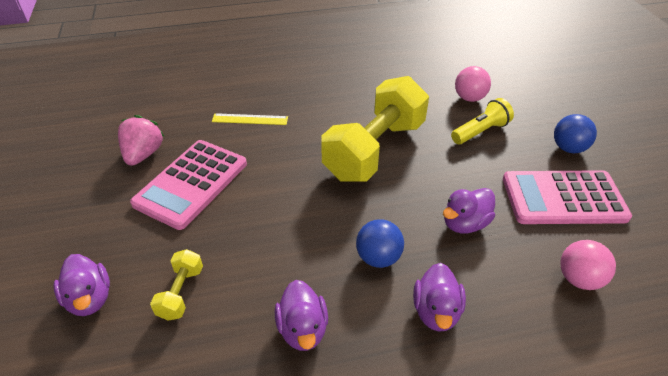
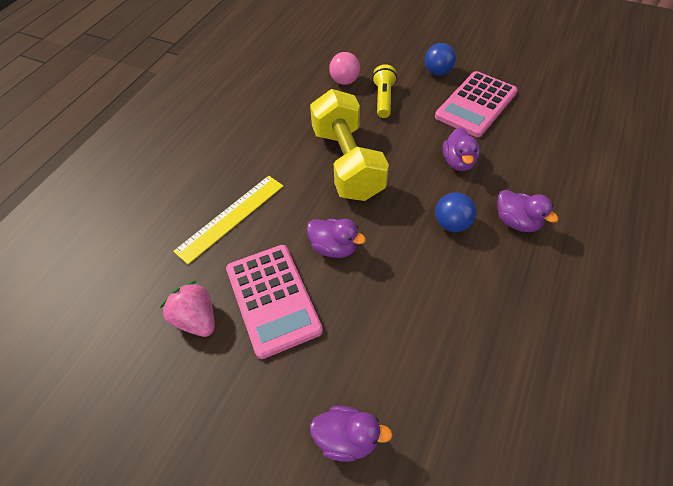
camera: 50 degrees left, 10 degrees up
(181, 293) = (392, 364): yellow dumbbell -> none
(250, 119) = (231, 217): yellow ruler -> yellow ruler, size x1.61
(303, 329) = (482, 302): purple duck -> purple duck (334, 247)
(579, 278) = (539, 142): pink ball -> none

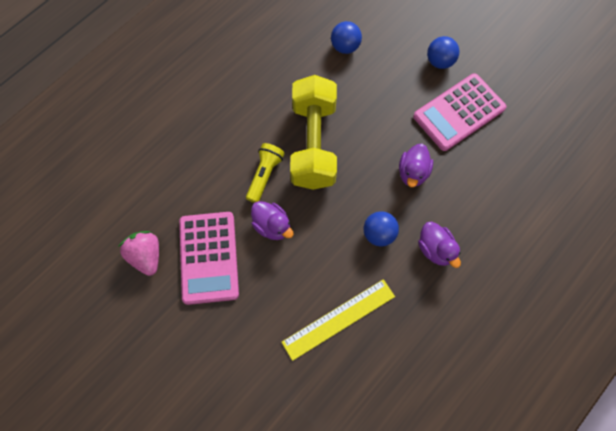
camera: 15 degrees right, 15 degrees up
(231, 217) = (197, 170): yellow ruler -> yellow ruler (338, 319)
(345, 81) = (345, 47): pink ball -> blue ball
(347, 438) = (228, 383): purple duck -> none
(383, 99) = (374, 80): yellow flashlight -> yellow flashlight (264, 175)

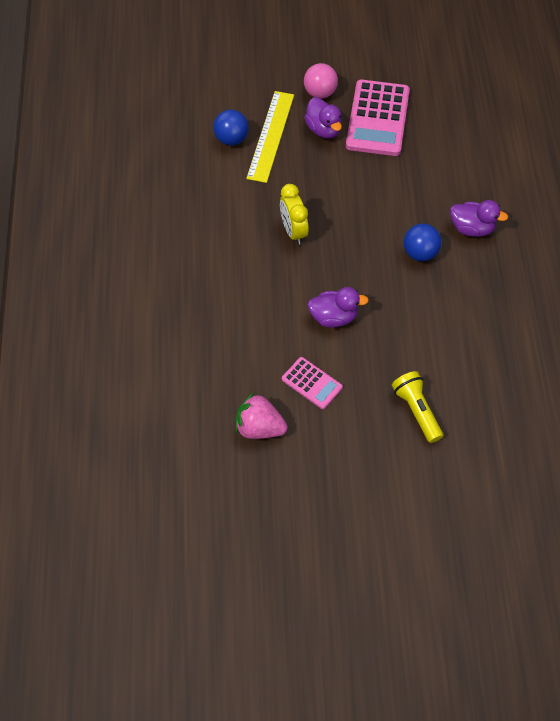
camera: 45 degrees left, 10 degrees down
(209, 257) = (312, 383): pink calculator -> pink calculator, size x0.53
(264, 175) = (282, 286): yellow flashlight -> yellow flashlight (416, 411)
(313, 144) = (293, 231): yellow dumbbell -> yellow clock
(338, 319) = (461, 336): yellow ruler -> yellow ruler (270, 136)
(413, 173) = (394, 189): purple duck -> purple duck (323, 129)
(439, 61) = (320, 93): blue ball -> pink ball

